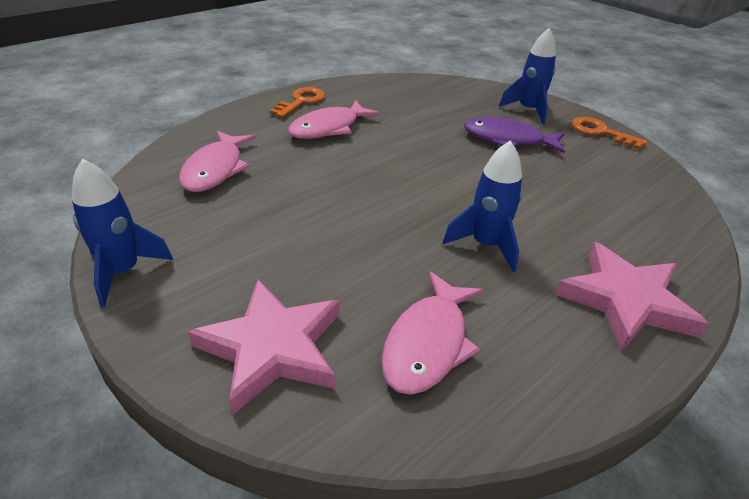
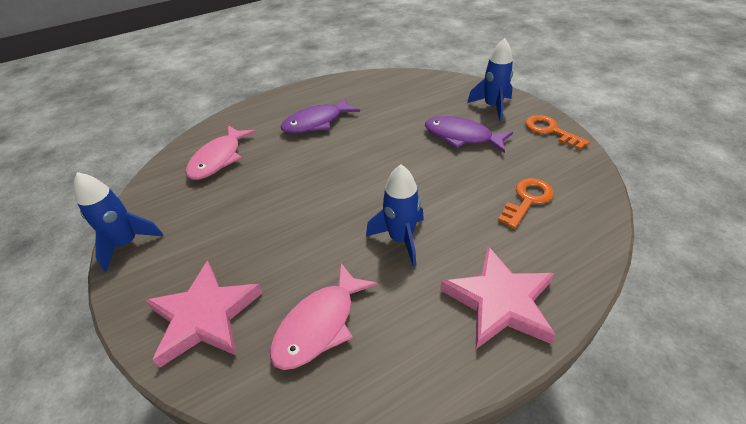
camera: 15 degrees right, 5 degrees up
(301, 101) = (304, 97): orange key -> orange key (527, 200)
(329, 128) = (316, 122): pink fish -> purple fish

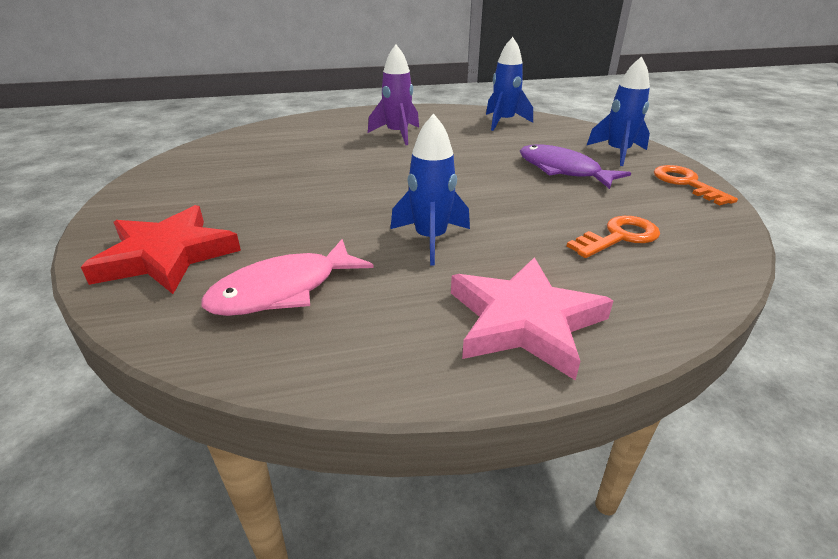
camera: 15 degrees right, 10 degrees down
(127, 243) = (138, 187): blue rocket -> blue rocket (503, 122)
(205, 316) = (166, 255): pink star -> red star
(219, 159) = (275, 144): pink fish -> none
(316, 122) = (397, 134): purple fish -> purple rocket

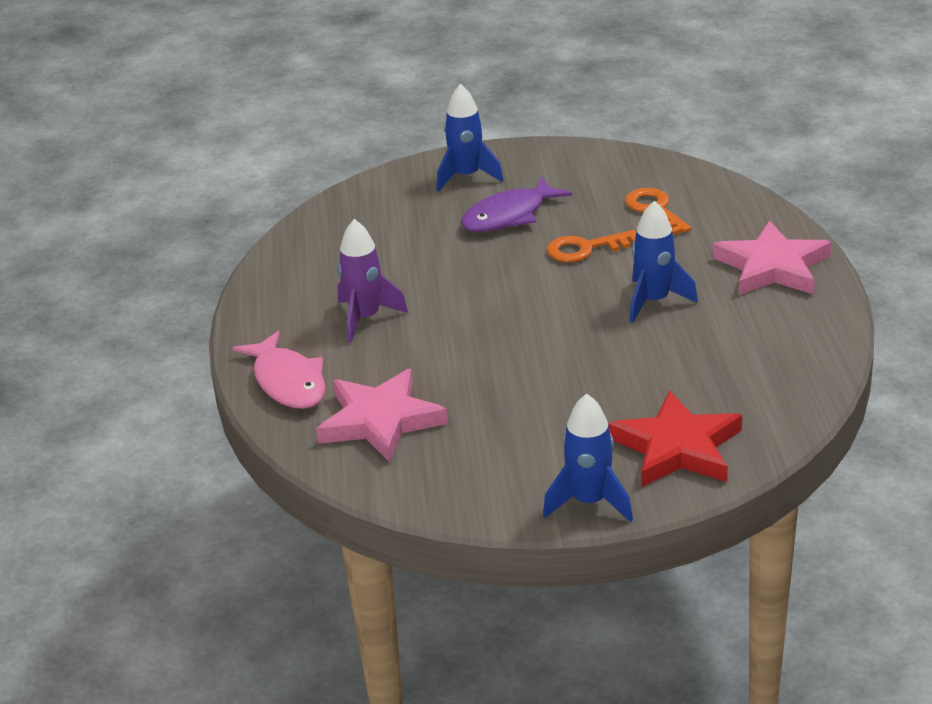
camera: 80 degrees left, 0 degrees up
(271, 145) = (380, 420): none -> pink star
(283, 290) = (735, 374): pink fish -> pink fish (288, 382)
(503, 122) = (339, 236): blue rocket -> blue rocket (589, 502)
(686, 183) = (552, 157): orange key -> orange key (585, 249)

